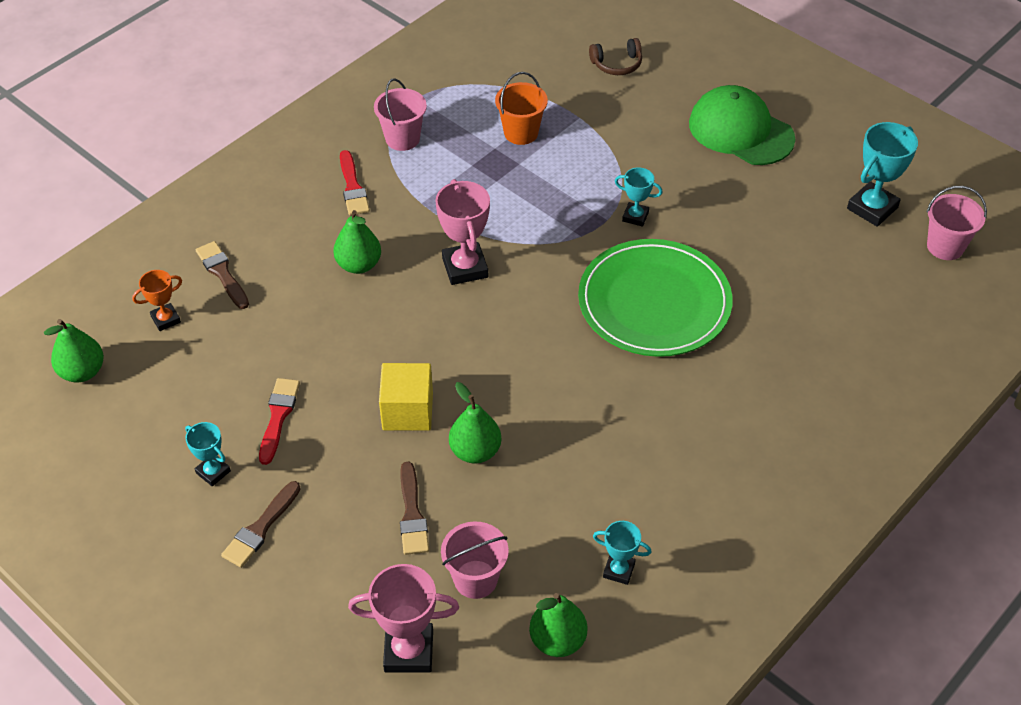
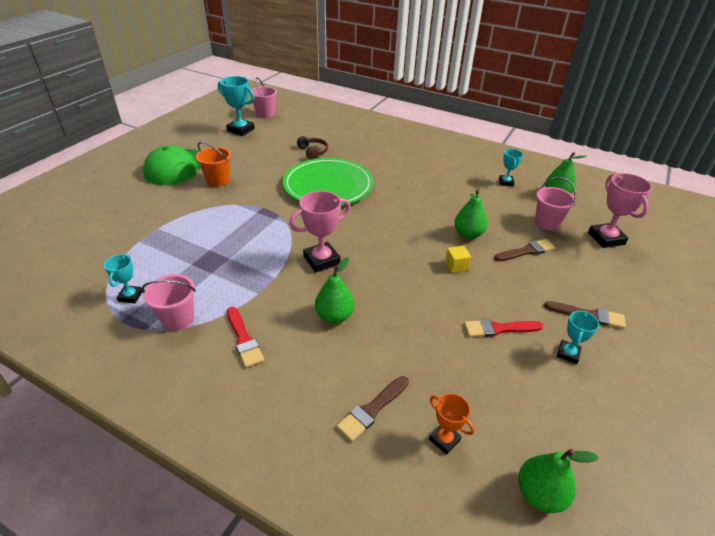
camera: 105 degrees left, 10 degrees down
(353, 187) = (244, 339): red brush -> red brush turned 90 degrees clockwise
(407, 411) = (456, 266): yellow cube -> yellow cube, size x0.56
(521, 133) = (173, 253): orange bucket -> orange bucket (218, 180)
(617, 64) = (97, 217): brown headphones -> brown headphones (313, 152)
(635, 216) = (258, 197): turquoise trophy -> turquoise trophy (130, 296)

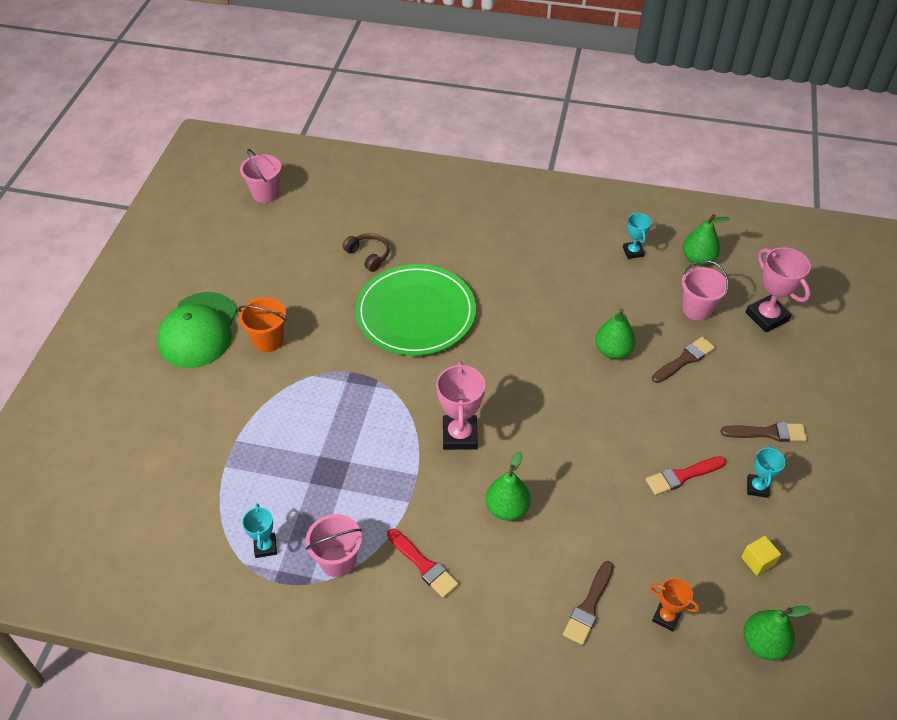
camera: 15 degrees left, 10 degrees up
(241, 130) = (247, 236): turquoise trophy -> none
(321, 260) = (459, 435): pink trophy -> pink trophy turned 45 degrees counterclockwise
(456, 266) = (613, 402): yellow cube -> yellow cube (757, 561)

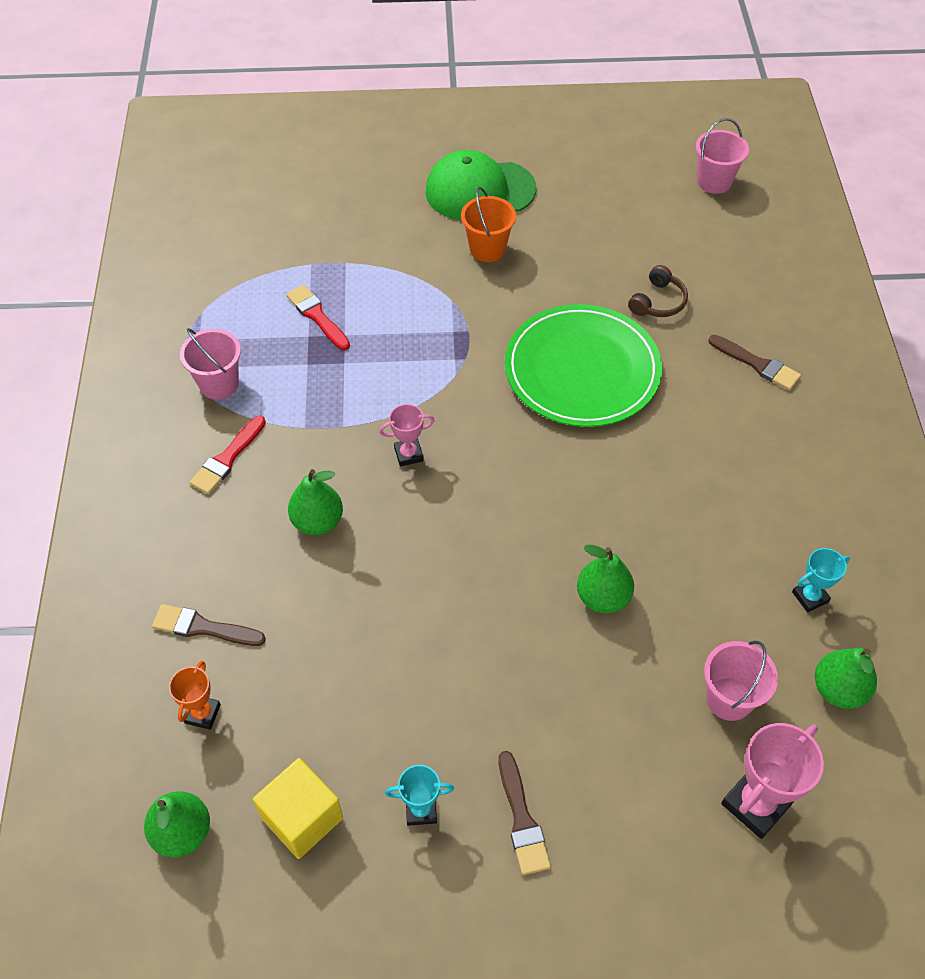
camera: 75 degrees right, 5 degrees up
(265, 547) = (223, 322): turquoise trophy -> none
(459, 435) = (408, 454): pink trophy -> pink trophy, size x0.58
(682, 476) = (415, 710): red brush -> red brush (317, 316)
(684, 360) = (621, 692): brown brush -> brown brush (757, 364)
(757, 561) = (302, 818): yellow cube -> yellow cube, size x1.80

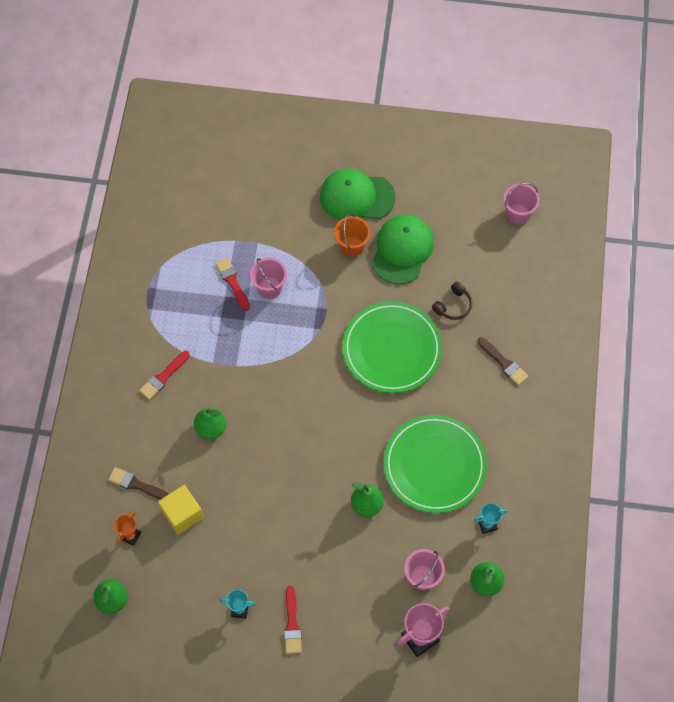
camera: 10 degrees right, 10 degrees up
(219, 384) = (164, 323): pink bucket -> pink bucket (269, 288)
(302, 818) = (176, 603): yellow cube -> yellow cube (182, 514)
(408, 454) = (272, 392): pink trophy -> none
(522, 819) = (292, 624): brown brush -> red brush
(562, 244) = (402, 250): none -> green cap
(696, 521) = (434, 465): none -> green plate

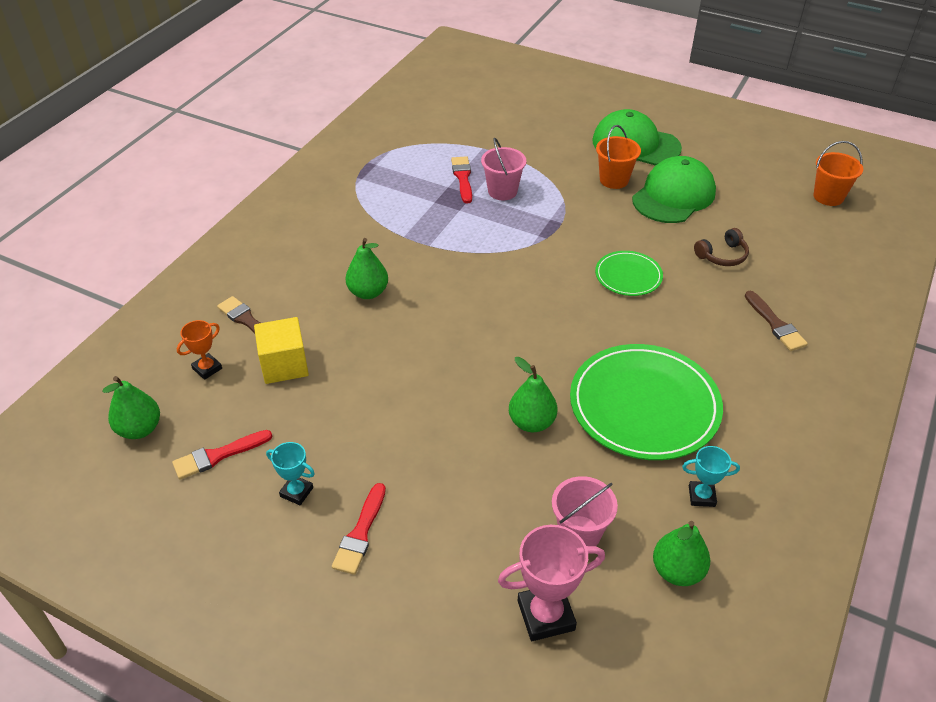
camera: 20 degrees right, 20 degrees down
(163, 377) = (340, 234): red brush -> red brush (218, 455)
(391, 349) = (628, 276): green plate -> green plate, size x0.51
(518, 214) = (828, 197): pink bucket -> orange bucket

